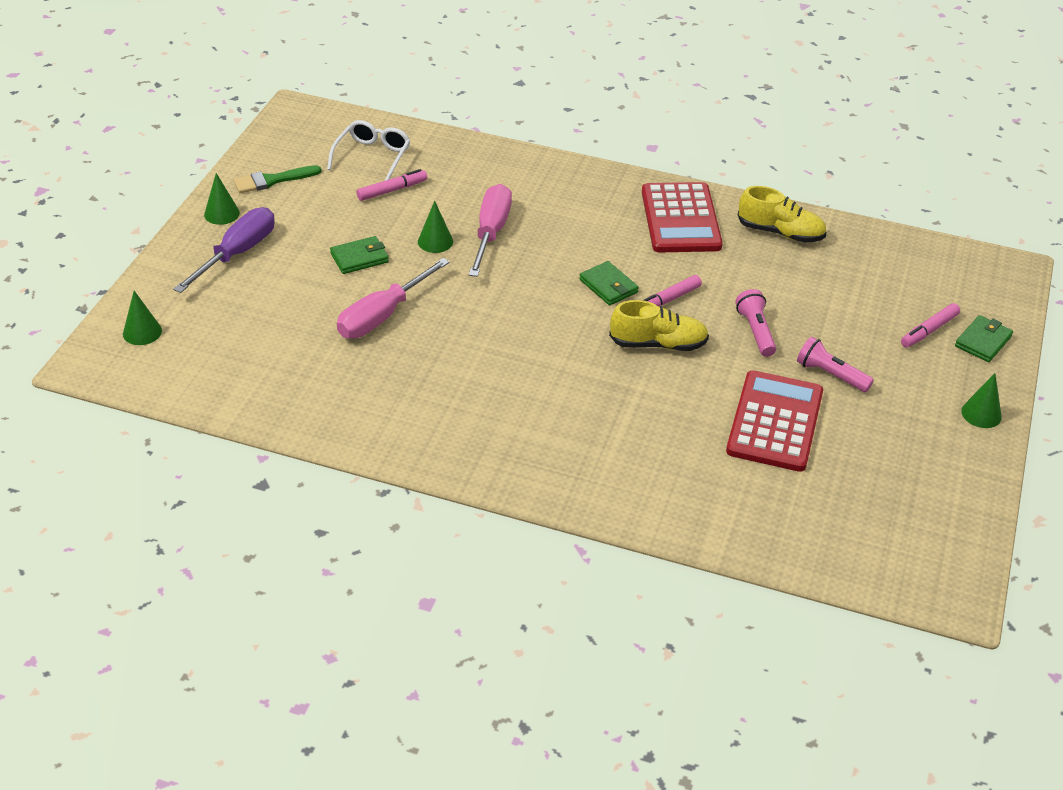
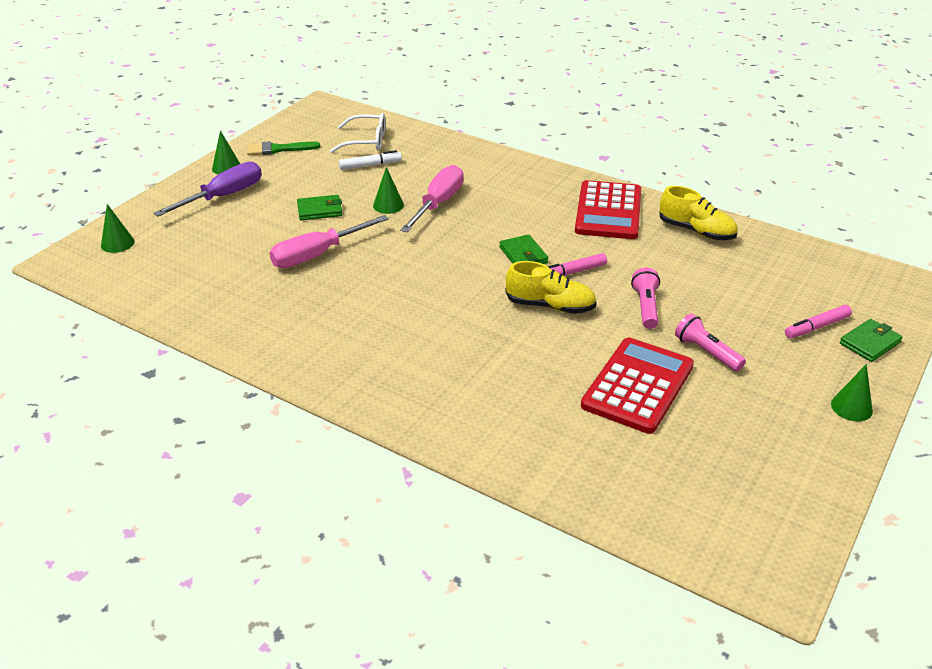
camera: 15 degrees right, 5 degrees down
(372, 157) = (365, 141): white glasses -> white glasses turned 60 degrees clockwise
(392, 190) = (370, 165): pink marker -> white marker

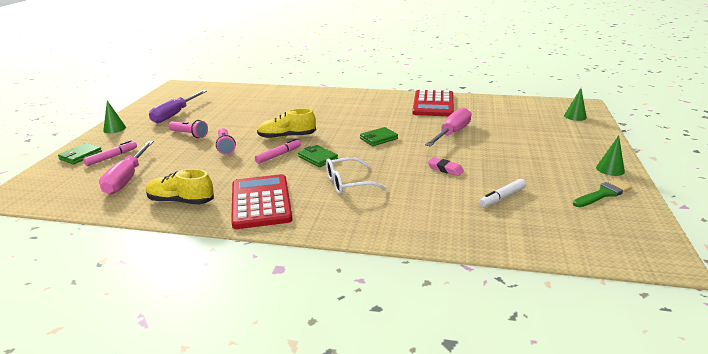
camera: 160 degrees right, 10 degrees down
(223, 196) = (569, 150): purple screwdriver -> purple screwdriver (175, 114)
(320, 210) = (489, 156): green wallet -> green wallet (378, 138)
(365, 141) = (542, 221): white glasses -> white glasses (349, 183)
(388, 205) = (445, 169): green cone -> pink eraser
(438, 204) = (408, 178): pink screwdriver -> pink screwdriver (127, 178)
(637, 386) = (229, 117): red calculator -> red calculator (433, 104)

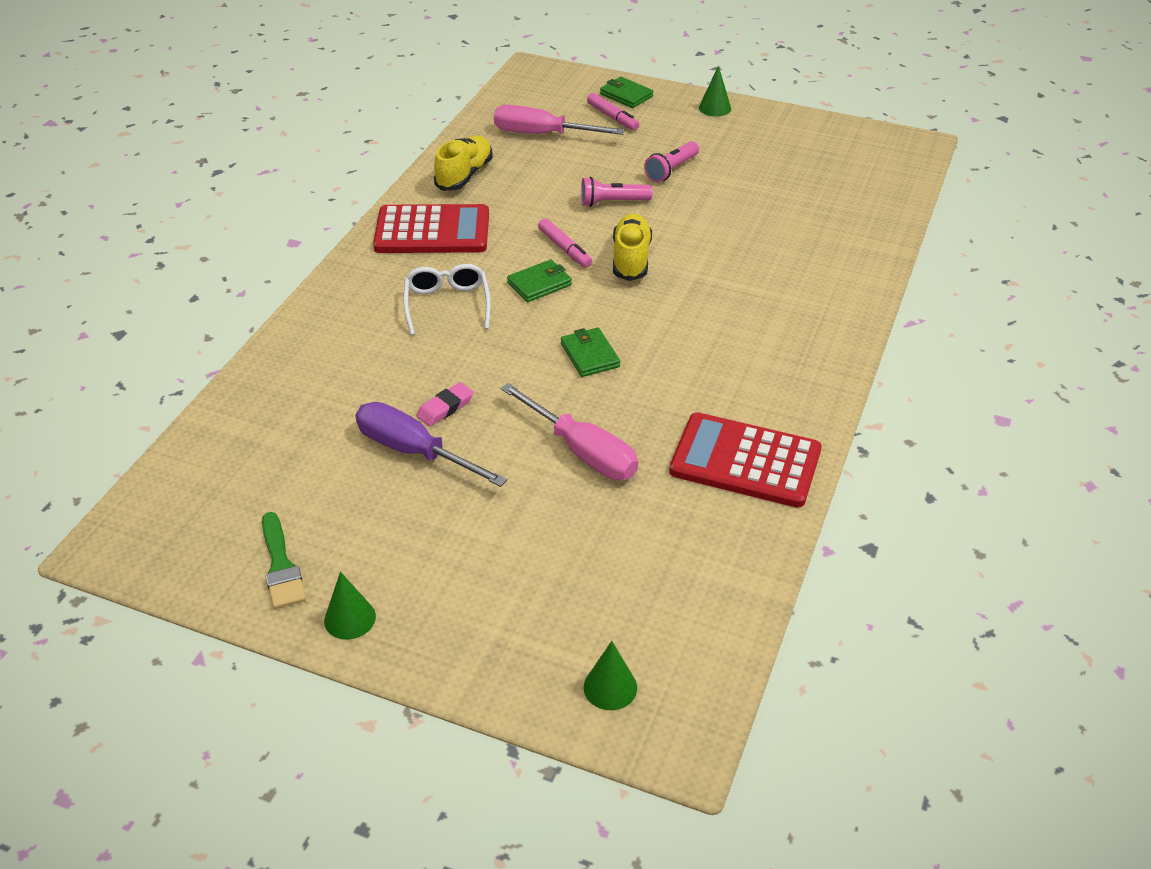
camera: 100 degrees right, 15 degrees up
(175, 114) = (761, 152): purple screwdriver -> purple screwdriver (414, 451)
(502, 197) = (332, 445): white marker -> none

